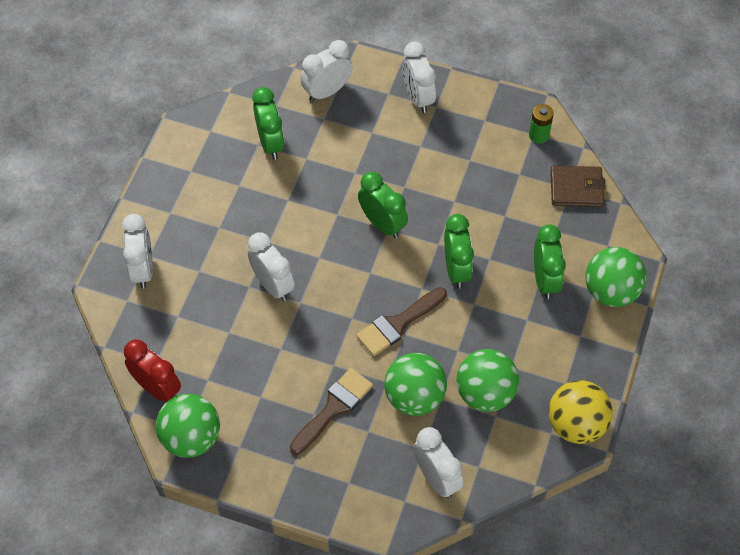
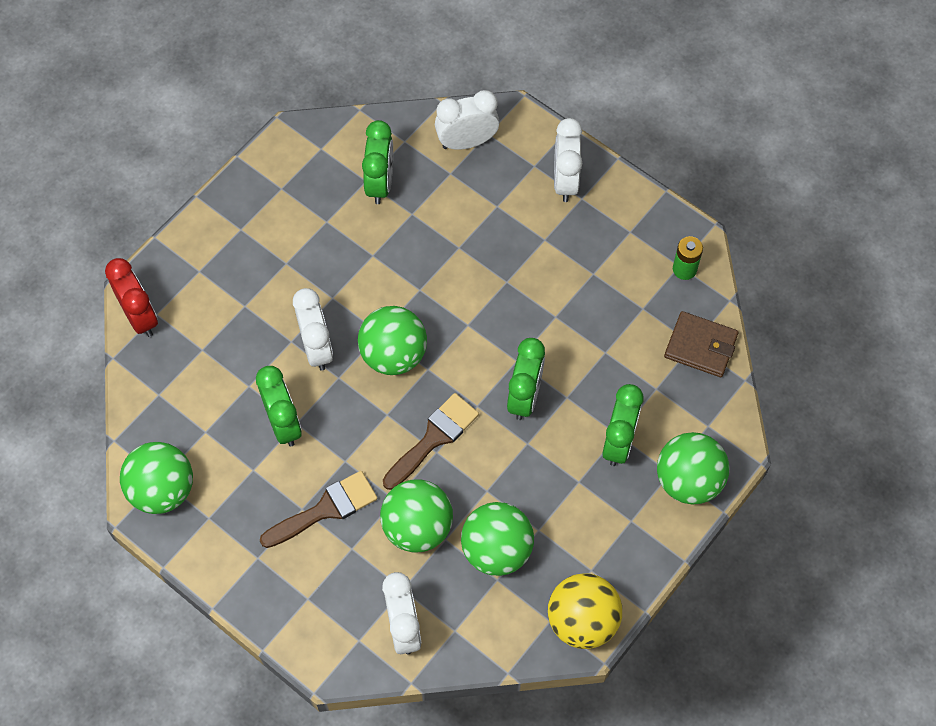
camera: 20 degrees right, 5 degrees up
(143, 269) = (186, 284): white clock -> none
(157, 388) = (149, 422): red clock -> red clock (140, 316)
(338, 270) = (393, 355): none -> green ball
(382, 224) = (464, 317): green clock -> green clock (283, 423)
(398, 324) = (434, 438): brown brush -> brown brush turned 150 degrees clockwise

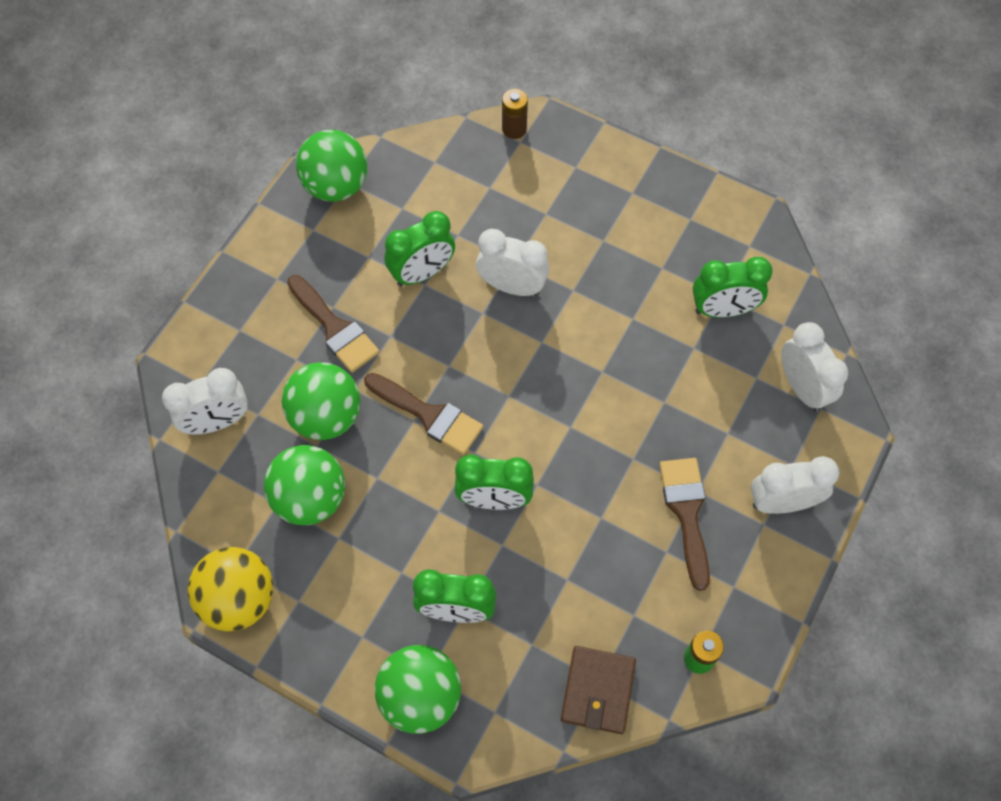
camera: 80 degrees right, 0 degrees up
(140, 316) = (514, 129): red clock -> brown battery
(316, 348) = (512, 286): white clock -> white clock turned 135 degrees counterclockwise
(393, 355) = (518, 359): green ball -> none
(562, 251) = (686, 512): none -> brown brush

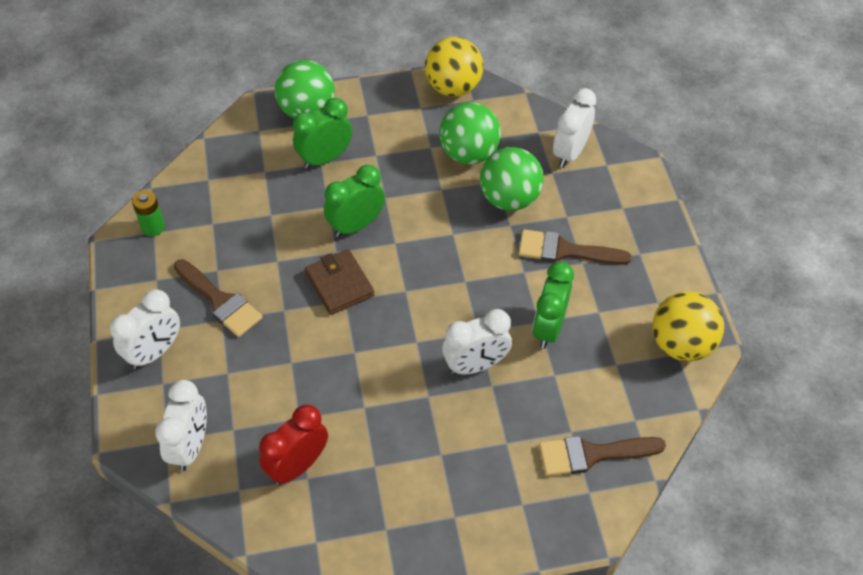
camera: 140 degrees right, 10 degrees down
(336, 186) = (681, 344): green ball -> yellow ball
(429, 415) = (446, 243): brown brush -> brown brush (592, 454)
(514, 129) = (605, 500): brown battery -> none
(598, 691) = (205, 174): brown wallet -> brown wallet (339, 284)
(723, 310) = (298, 465): green clock -> red clock
(802, 388) = (190, 446): white clock -> white clock turned 105 degrees counterclockwise

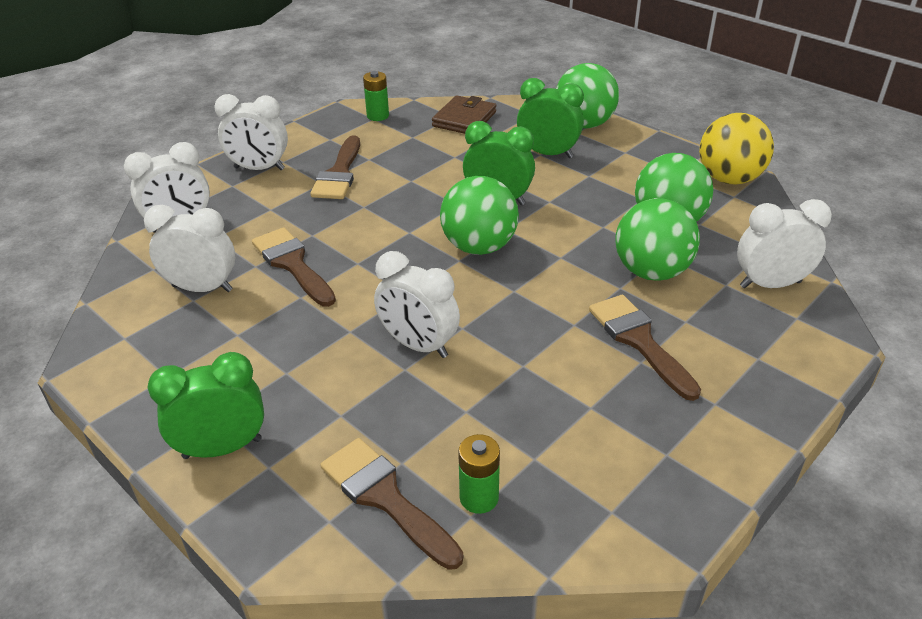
camera: 55 degrees right, 15 degrees down
(298, 465) = (202, 288): red clock -> white clock
(319, 393) = (292, 264): none -> brown brush
(339, 284) = (423, 221): brown wallet -> brown wallet (464, 119)
(401, 270) = (479, 247): none -> green ball
(549, 328) = (523, 377): green clock -> green clock (222, 448)
(625, 408) = (479, 498): none -> green battery
(681, 344) = (630, 508): yellow ball -> none

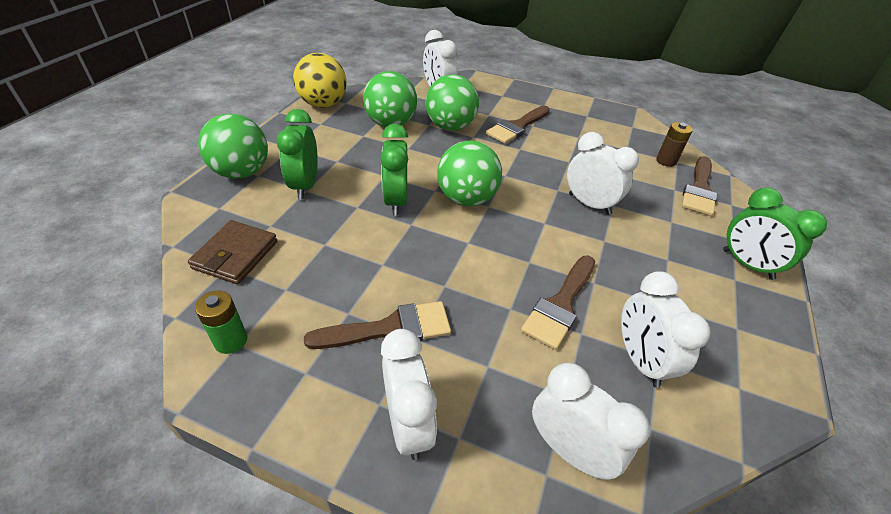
camera: 115 degrees left, 5 degrees up
(418, 345) = (589, 204): white clock -> white clock turned 60 degrees counterclockwise
(464, 119) = (235, 255): brown wallet -> brown wallet turned 75 degrees counterclockwise
(479, 498) = (666, 161): green battery -> brown battery

